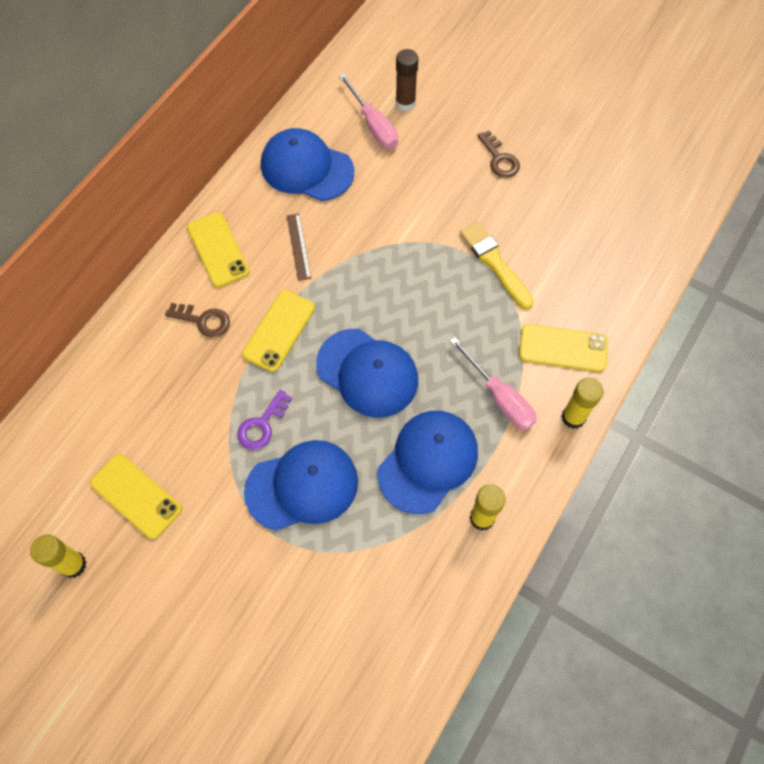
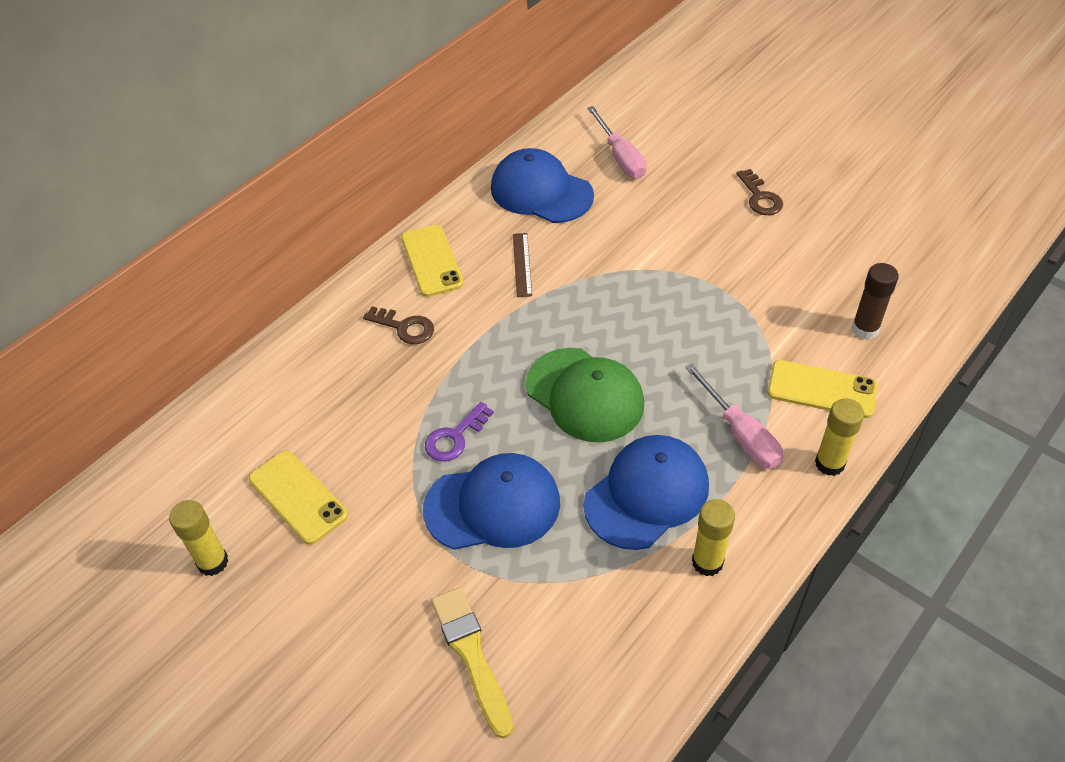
camera: 10 degrees right, 15 degrees down
(279, 331) = (488, 344): yellow phone -> none
(367, 373) = (585, 395): blue cap -> green cap
(405, 103) = (658, 139): brown glue stick -> brown glue stick (865, 329)
(494, 263) = (746, 297): yellow brush -> yellow brush (471, 655)

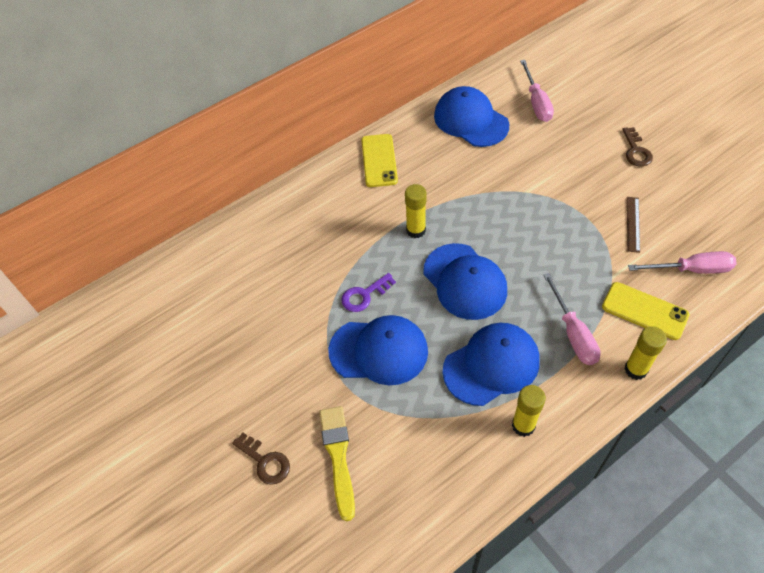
camera: 15 degrees right, 5 degrees up
(213, 562) = (181, 352): yellow glue stick -> yellow glue stick (416, 230)
(298, 497) = (247, 317): yellow phone -> none
(404, 327) = (348, 207): brown key -> brown key (265, 461)
(522, 264) = (443, 174): brown ruler -> brown ruler (633, 224)
(585, 395) = (465, 281): green cap -> blue cap
(865, 329) = (691, 269): brown glue stick -> pink screwdriver

